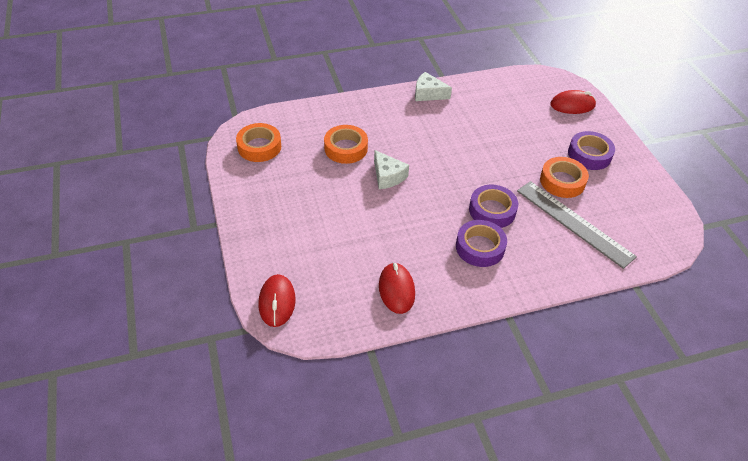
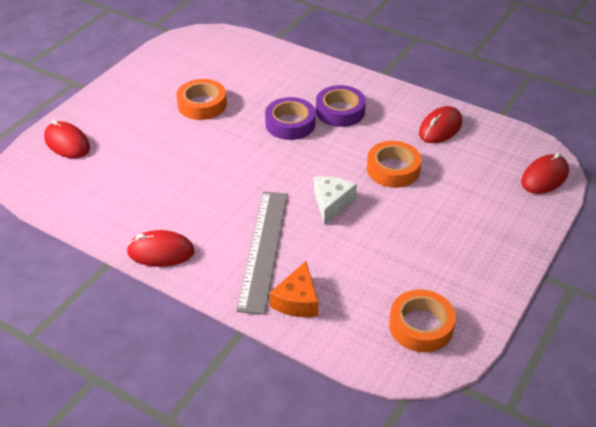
camera: 130 degrees left, 5 degrees down
(333, 117) = (297, 301): none -> orange cheese
(346, 148) = (332, 256): orange tape -> orange tape (393, 169)
(428, 94) = (161, 252): white cheese -> red mouse
(574, 223) = (248, 81): grey ruler -> grey ruler (263, 249)
(589, 155) = (143, 105): purple tape -> none

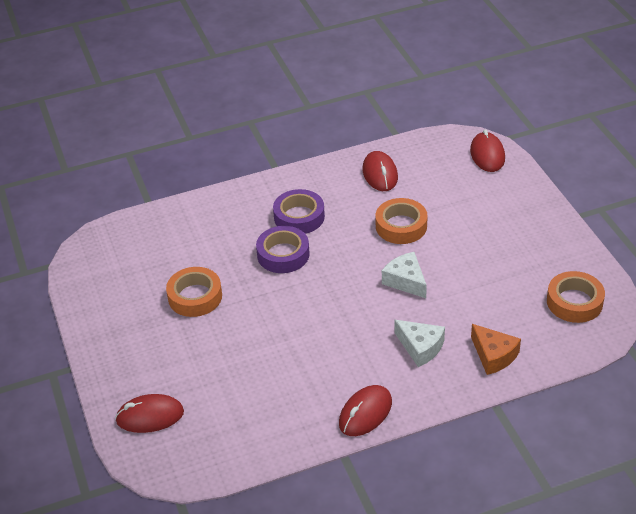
camera: 50 degrees left, 0 degrees up
(263, 249) = (420, 347): grey ruler -> white cheese

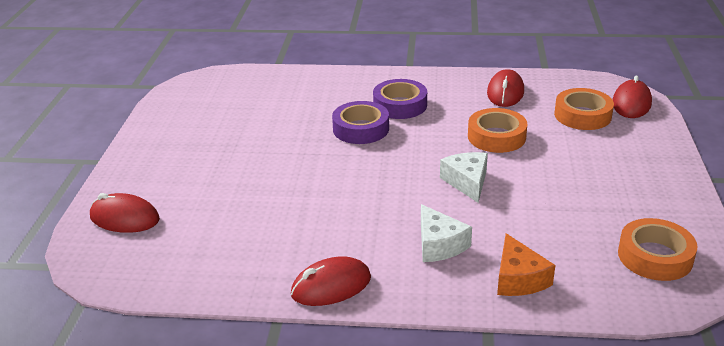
camera: 25 degrees right, 10 degrees down
(195, 297) = (252, 138): orange tape -> orange tape (582, 115)

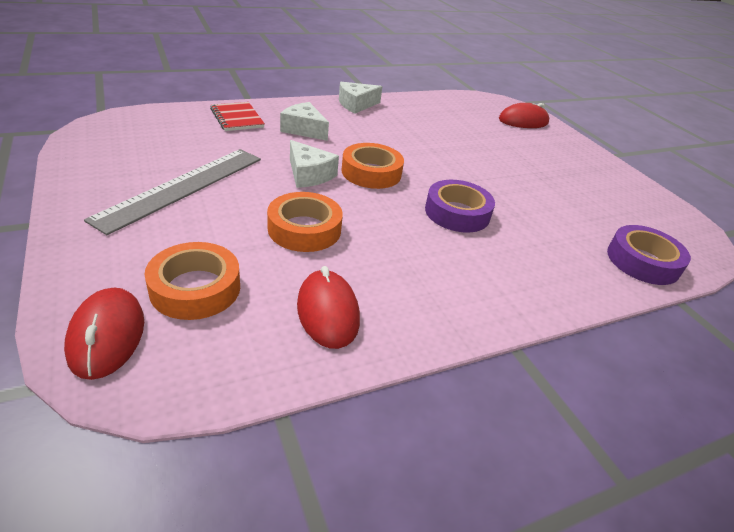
camera: 145 degrees right, 5 degrees up
(331, 286) = (356, 105): red mouse -> white cheese
(400, 105) = (450, 254): purple tape -> purple tape (642, 261)
(518, 279) = (237, 118): orange cheese -> red notebook
(591, 187) = (182, 187): none -> grey ruler
(655, 256) = (127, 140): orange tape -> orange tape (371, 172)

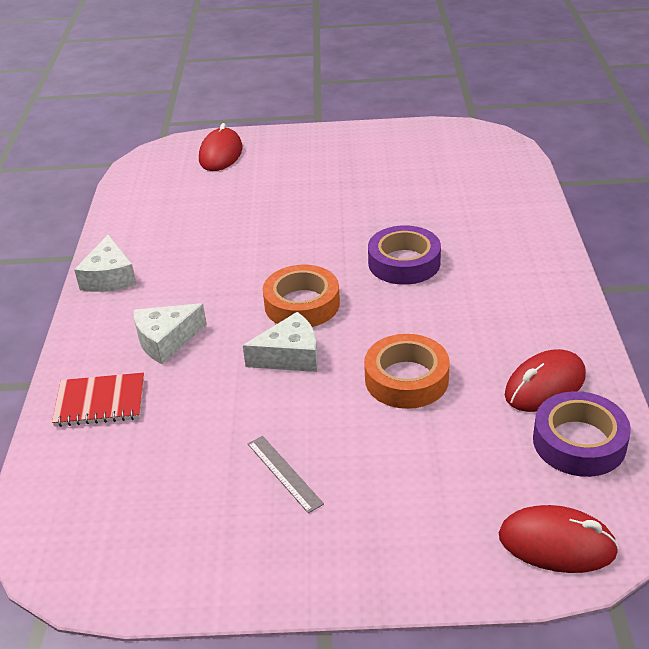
camera: 60 degrees left, 0 degrees up
(182, 187) = (284, 473): grey ruler -> grey ruler, size x0.44
(195, 288) = (494, 474): orange tape -> none
(328, 312) = (545, 386): red mouse -> red mouse turned 45 degrees counterclockwise
(642, 261) = (507, 179): purple tape -> purple tape (579, 442)

